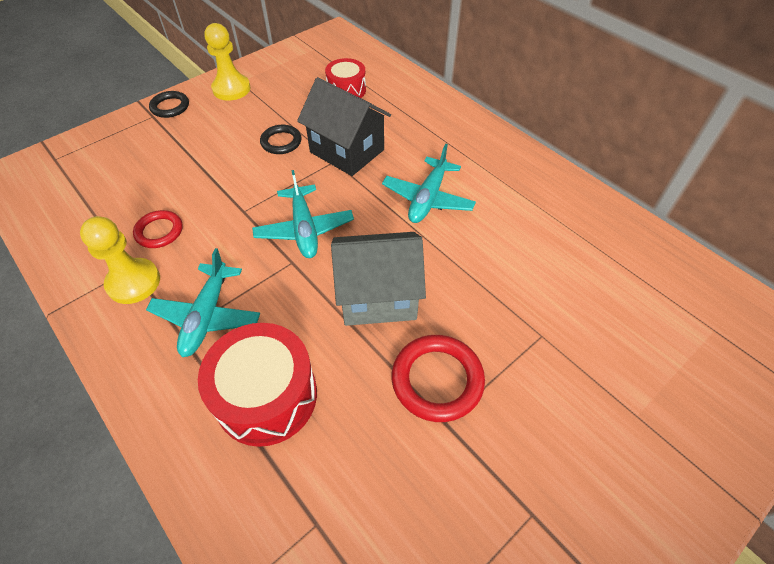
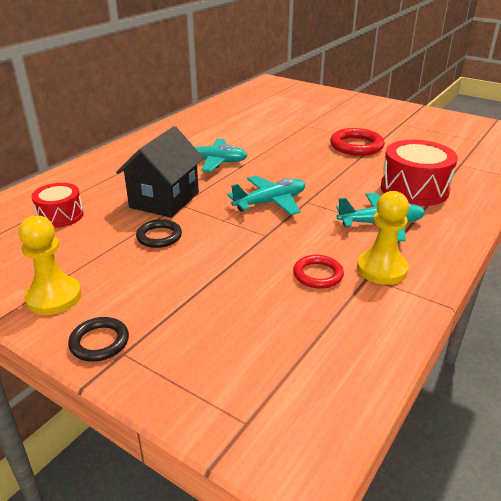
camera: 105 degrees left, 20 degrees down
(378, 296) = (314, 167): grey house -> none

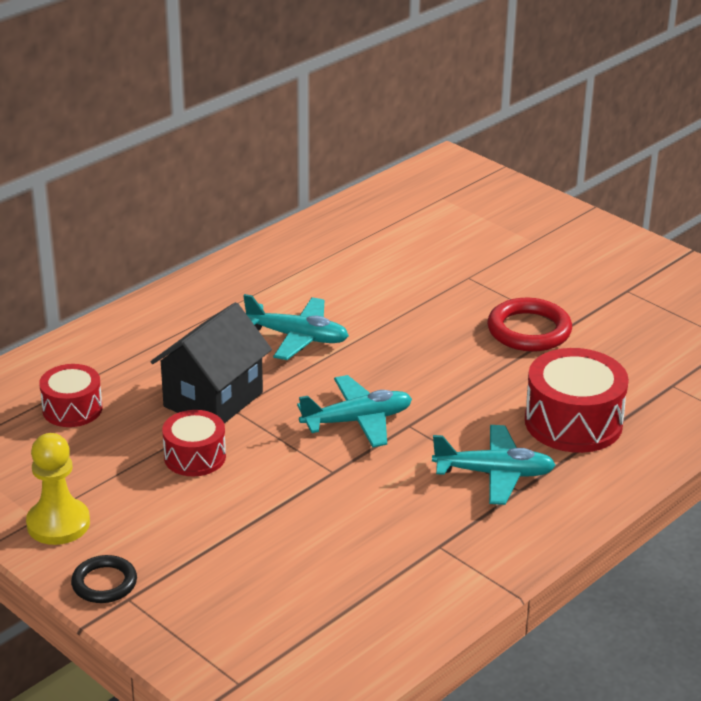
camera: 10 degrees right, 0 degrees up
(159, 236) = (195, 457): black ring -> red drum
(318, 274) = (377, 535): red ring -> none
(381, 269) = (461, 538): yellow pawn -> none

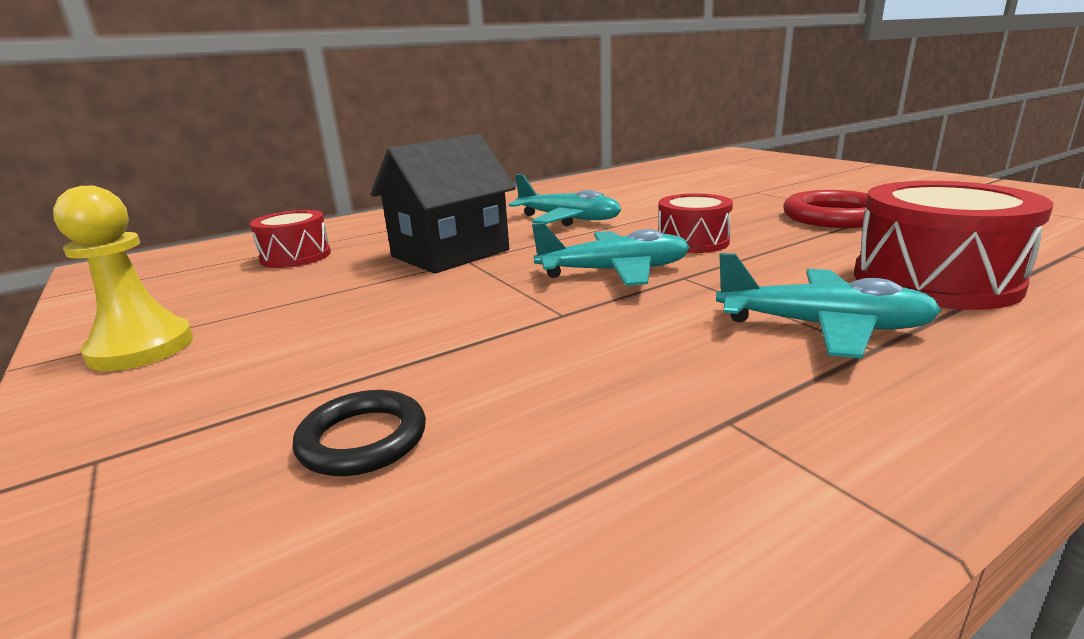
camera: 15 degrees right, 10 degrees down
(104, 583) = (92, 430): black ring -> black ring (362, 439)
(195, 457) = (388, 294): red drum -> red drum (693, 242)

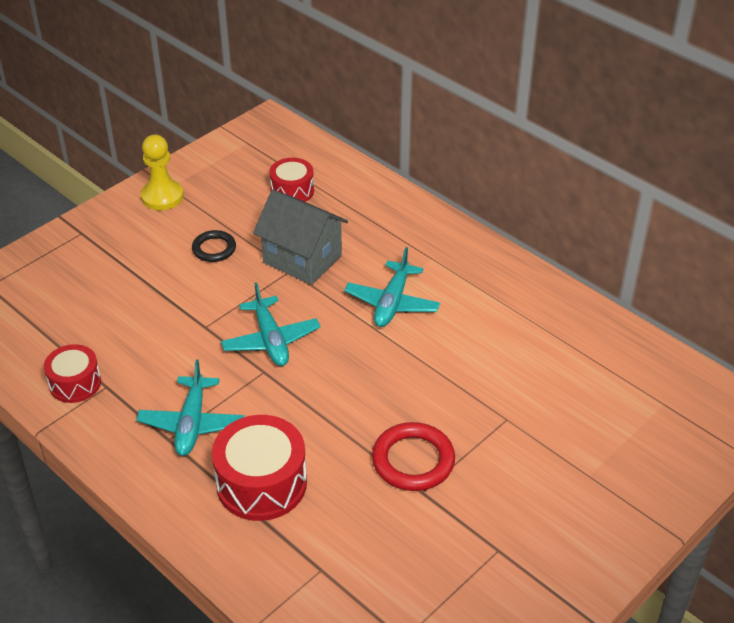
camera: 75 degrees right, 20 degrees up
(362, 439) = (93, 292): black ring -> black ring (214, 249)
(450, 253) = (302, 259): black house -> grey house
(693, 242) = (336, 375): red drum -> red drum (75, 383)

